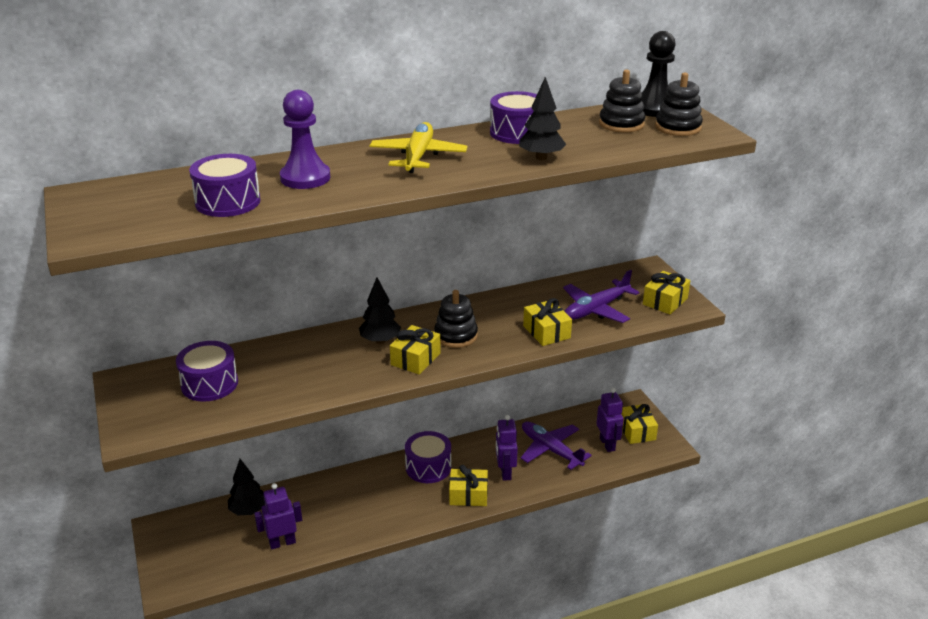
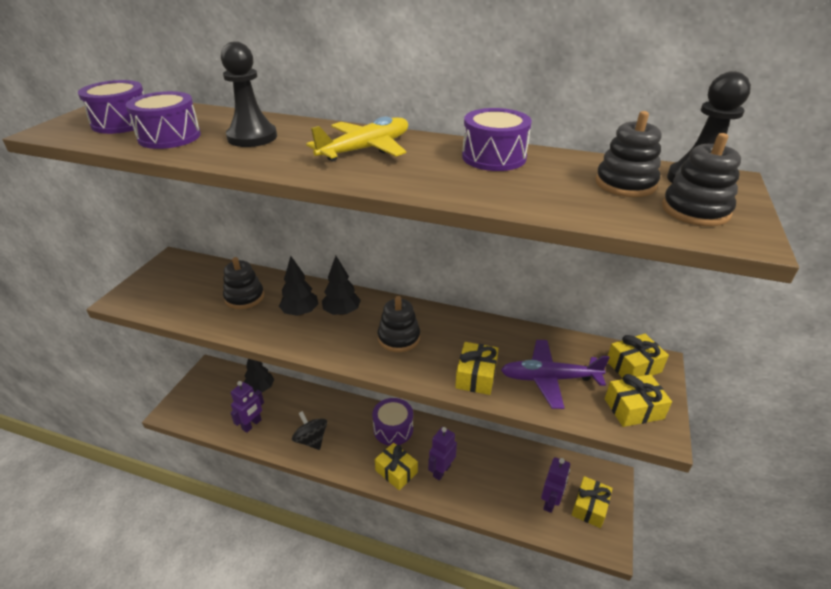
camera: 40 degrees right, 5 degrees up
(209, 384) = (205, 287): purple drum -> purple drum (122, 123)
(267, 372) = (244, 297): none -> black stacking toy
(282, 543) = (252, 425): purple robot -> purple robot turned 105 degrees clockwise
(305, 178) = (252, 137): purple pawn -> black pawn
(361, 518) = (311, 440): none -> black spinning top
(415, 359) = (344, 341): yellow gift -> yellow gift (633, 366)
(541, 157) = (471, 188): black tree -> black tree (300, 312)
(551, 450) = (496, 475): purple plane -> none

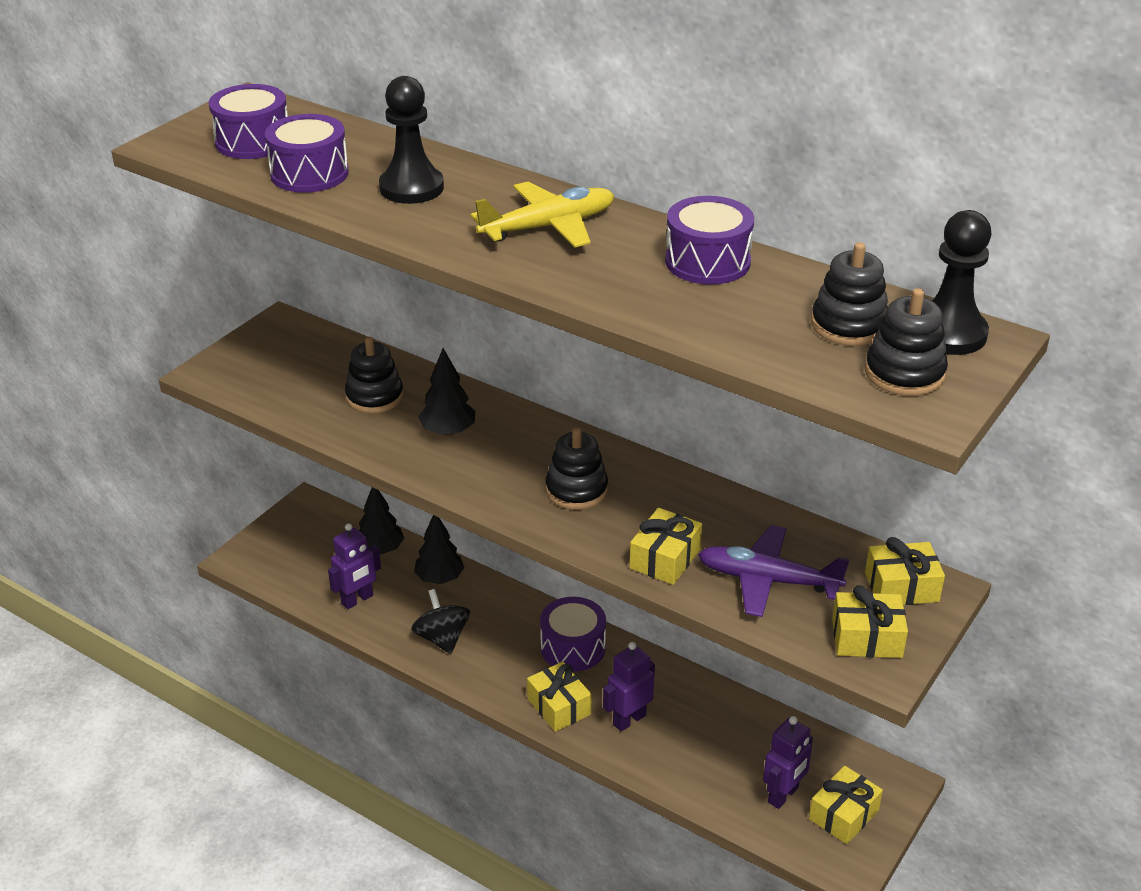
camera: 15 degrees right, 0 degrees up
(342, 312) = (507, 441): black tree -> black tree (439, 578)

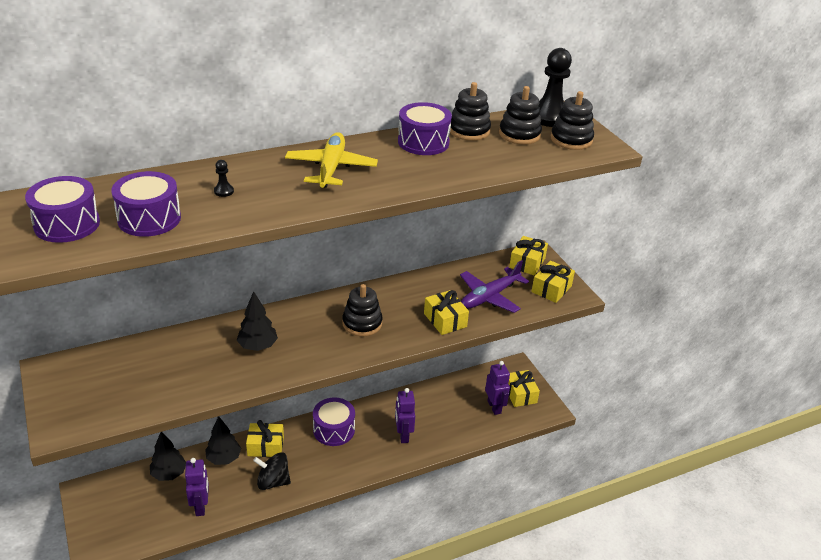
camera: 60 degrees left, 0 degrees up
(374, 397) = (187, 361): black stacking toy -> black stacking toy (469, 131)
(411, 188) = (224, 191): black pawn -> black pawn, size x0.41
(559, 706) = (370, 458): yellow gift -> yellow gift (265, 446)

